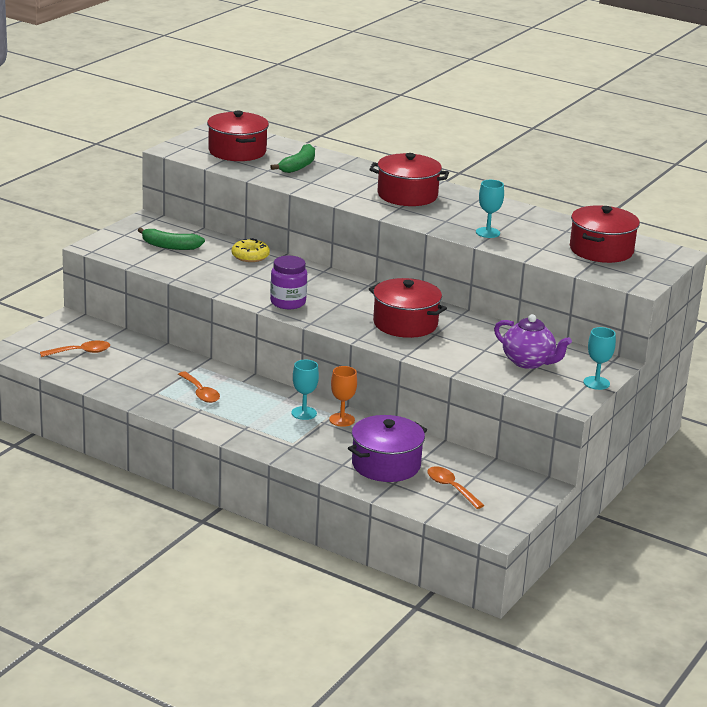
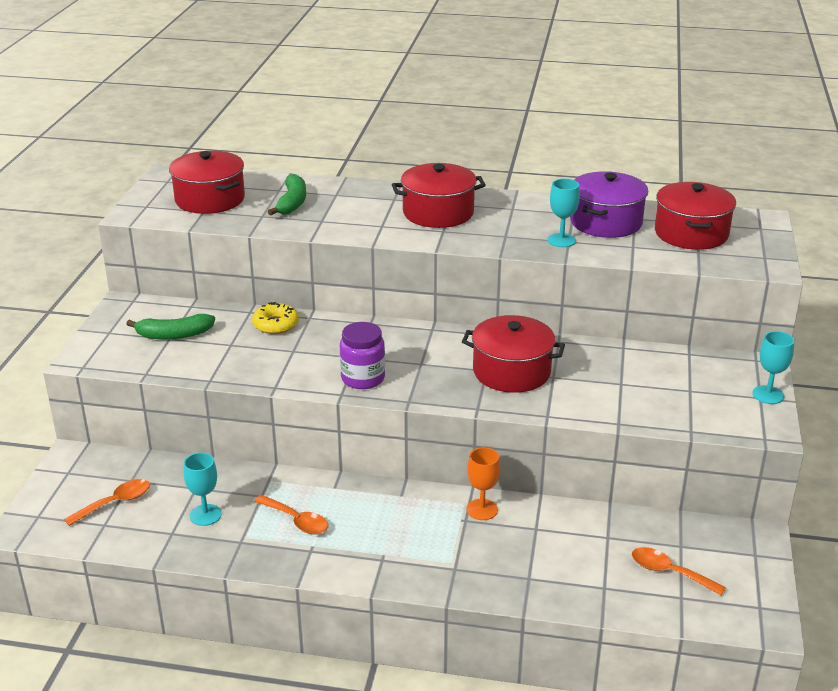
camera: 20 degrees left, 5 degrees up
(304, 413) = (434, 513): turquoise goblet -> turquoise goblet (205, 515)
(386, 465) = (576, 561): purple pot -> purple pot (606, 222)
(528, 362) = (678, 387): purple teapot -> none

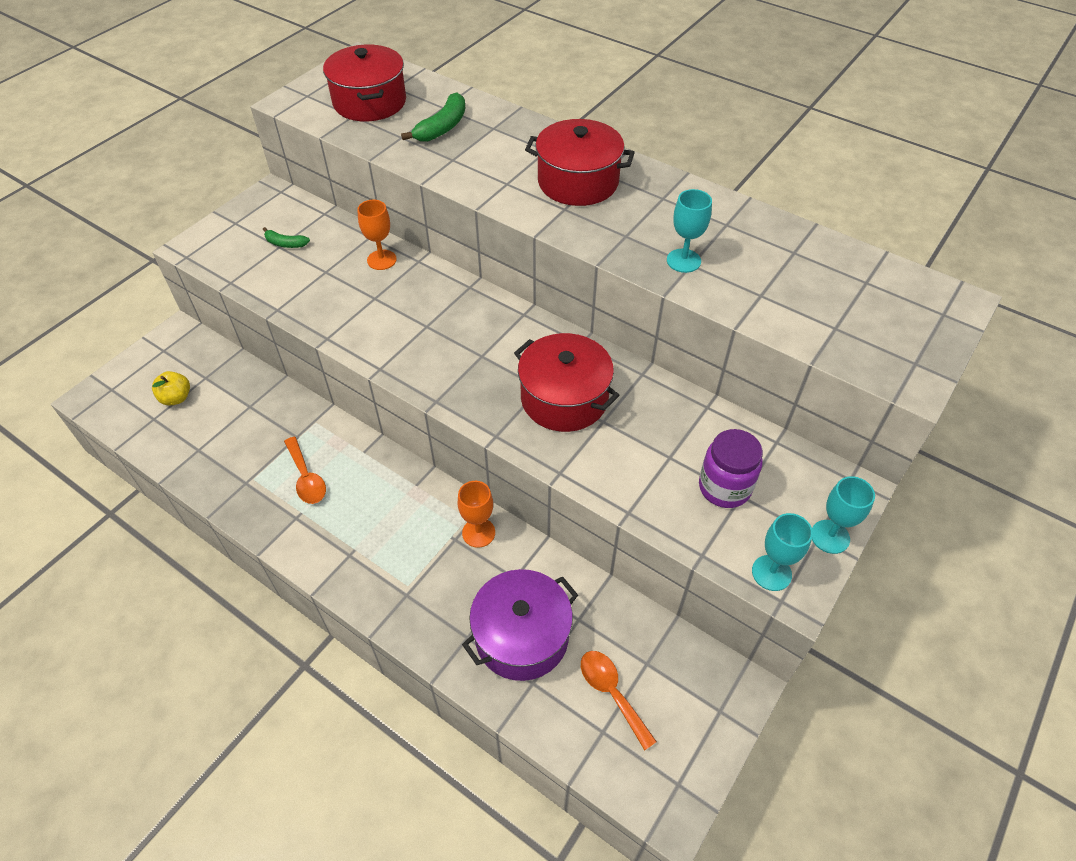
camera: 25 degrees right, 20 degrees up
(115, 503) = (176, 398): orange spoon -> yellow apple
(174, 335) = (285, 244): green banana -> green banana, size x0.60
(205, 515) = (237, 440): turquoise goblet -> turquoise goblet (771, 573)
(276, 324) = (381, 260): yellow donut -> orange goblet
(363, 378) = (413, 356): purple jar -> purple jar (724, 487)
(606, 222) = (755, 249): purple pot -> purple pot (522, 636)
(691, 233) = (847, 296): red pot -> none

